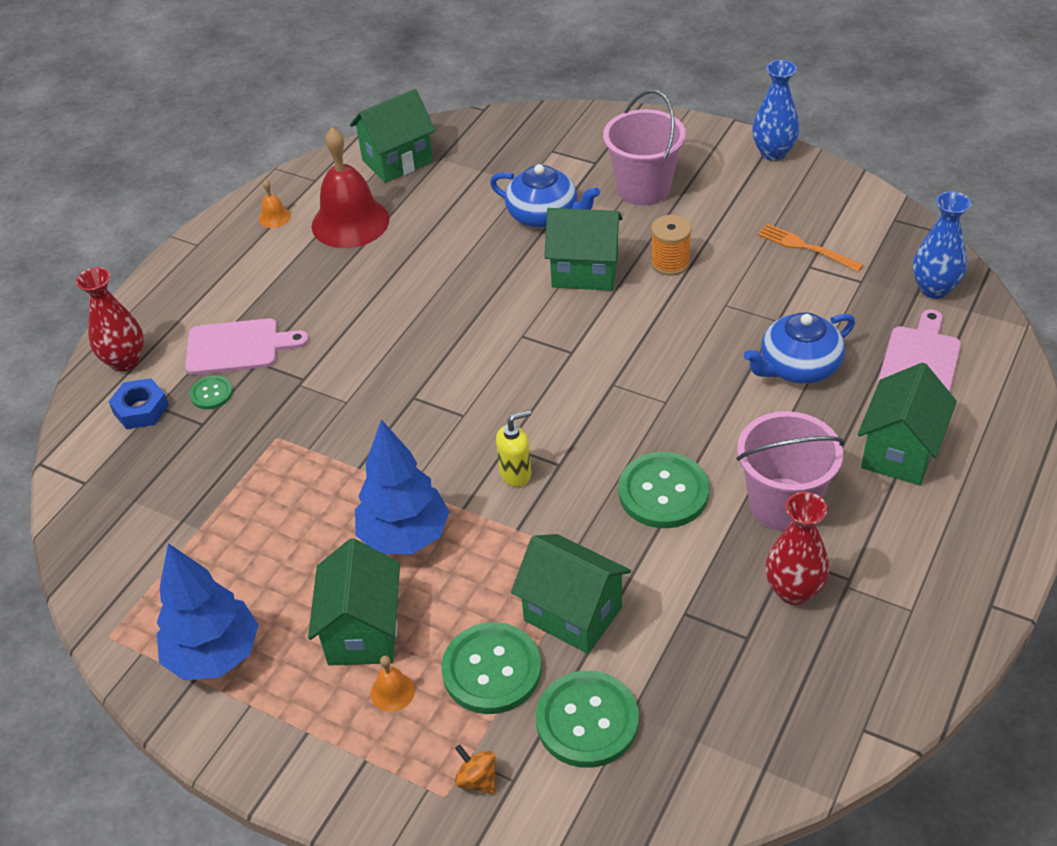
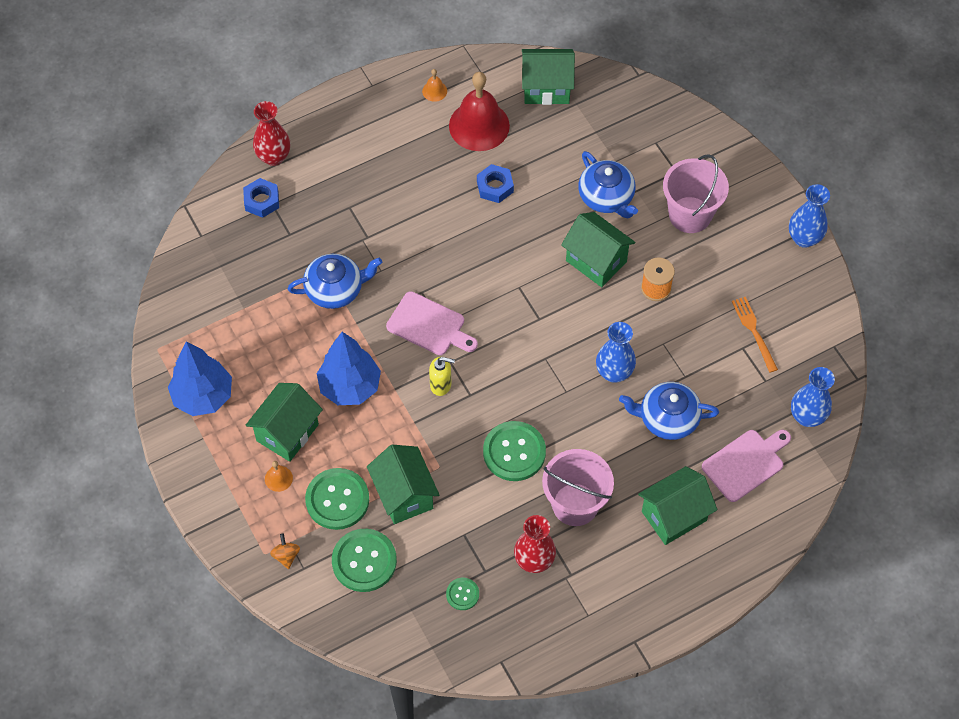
camera: 30 degrees right, 15 degrees up
(211, 394) = (308, 214): green button -> green button (462, 594)
(238, 347) = (345, 187): pink cutting board -> pink cutting board (429, 325)
(304, 448) = (335, 289): none -> blue teapot
(414, 264) = (495, 187): none -> blue nut
(700, 357) = (614, 372): none -> blue vase

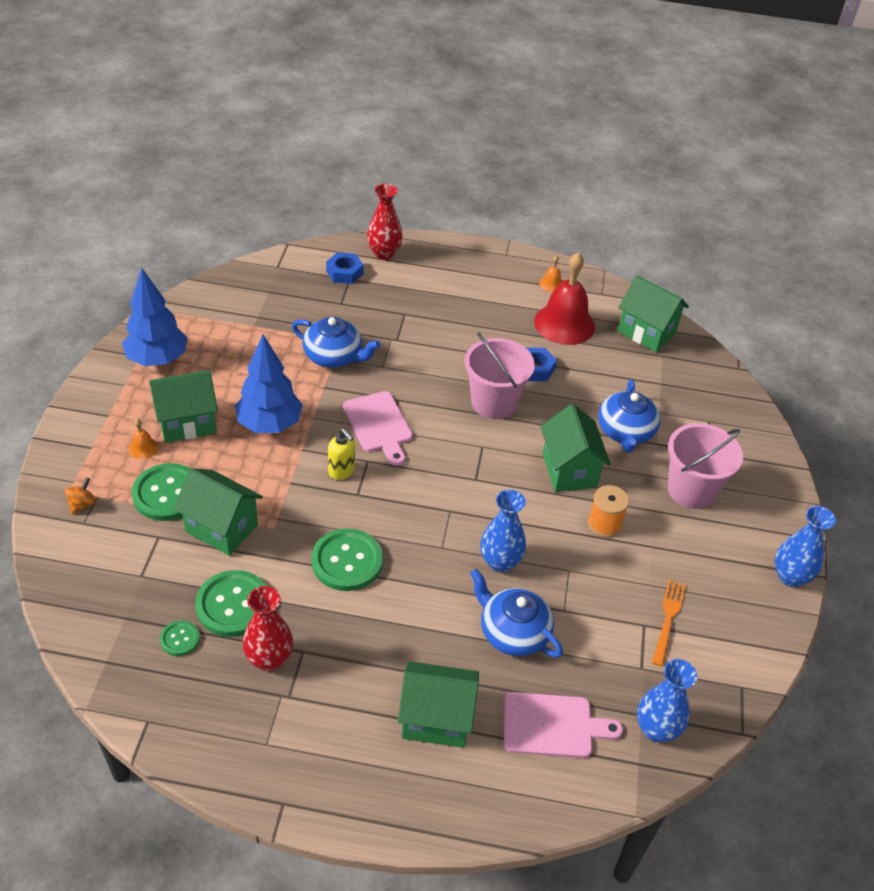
camera: 35 degrees right, 15 degrees down
(364, 561) = (134, 552): green button -> green button (233, 605)
(404, 495) = (221, 528): green house -> green house turned 75 degrees counterclockwise
(575, 504) = (355, 641): pink bucket -> pink bucket (493, 403)

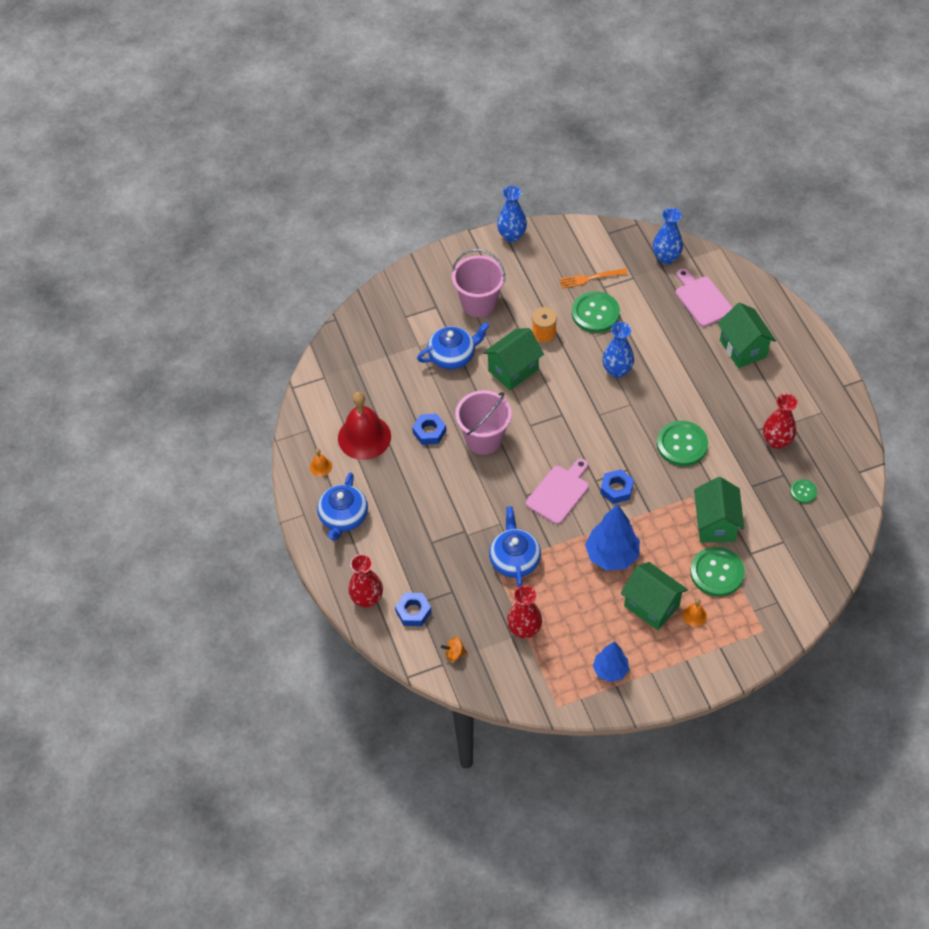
camera: 115 degrees left, 10 degrees up
(82, 504) = (766, 614): orange spinning top -> orange spinning top (454, 654)
(158, 359) = (610, 670): blue tree -> blue tree, size x0.63
(233, 605) = (760, 481): green button -> green button (595, 313)
(257, 327) = (524, 629): none -> red vase
(342, 471) = (616, 489): yellow soap dispenser -> blue nut
(513, 632) = (660, 342): blue teapot -> blue teapot (343, 517)
(646, 332) = (336, 384): green house -> none

